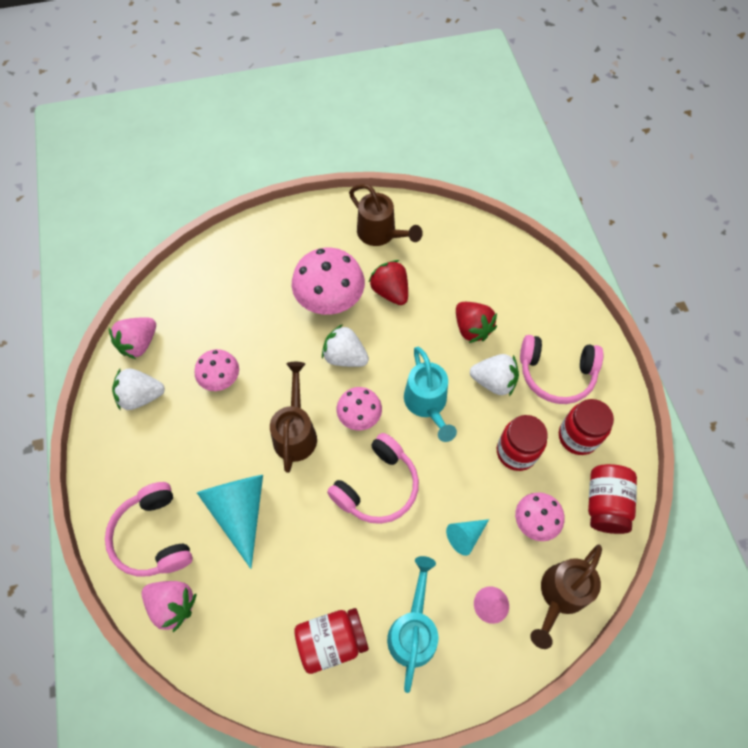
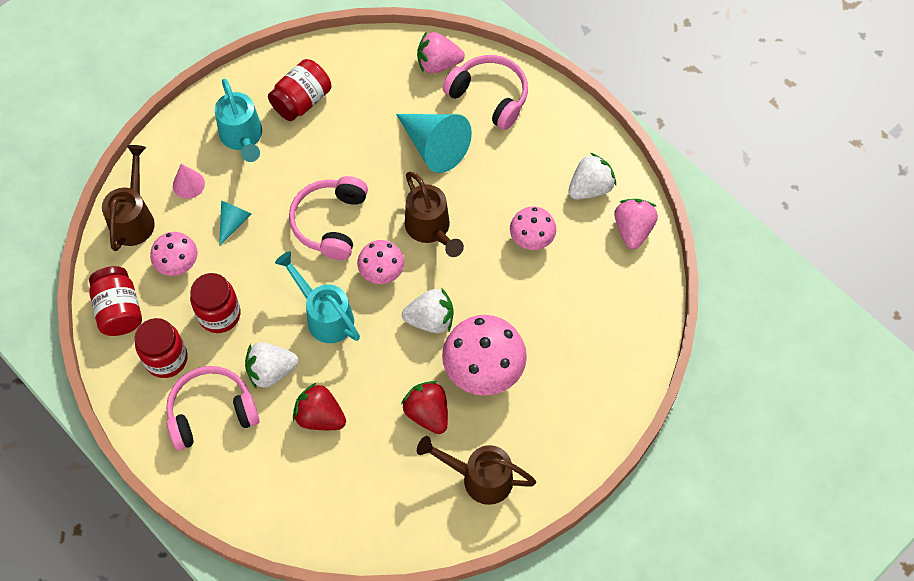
camera: 150 degrees right, 0 degrees up
(390, 291) = (427, 413): red strawberry -> red strawberry turned 150 degrees counterclockwise

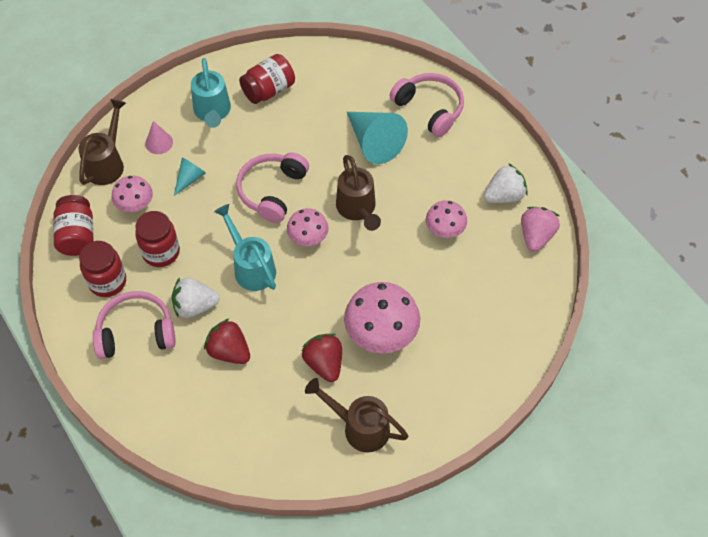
camera: 10 degrees right, 5 degrees down
(430, 320) = (342, 284): white strawberry -> none
(438, 64) = (390, 77): pink strawberry -> none

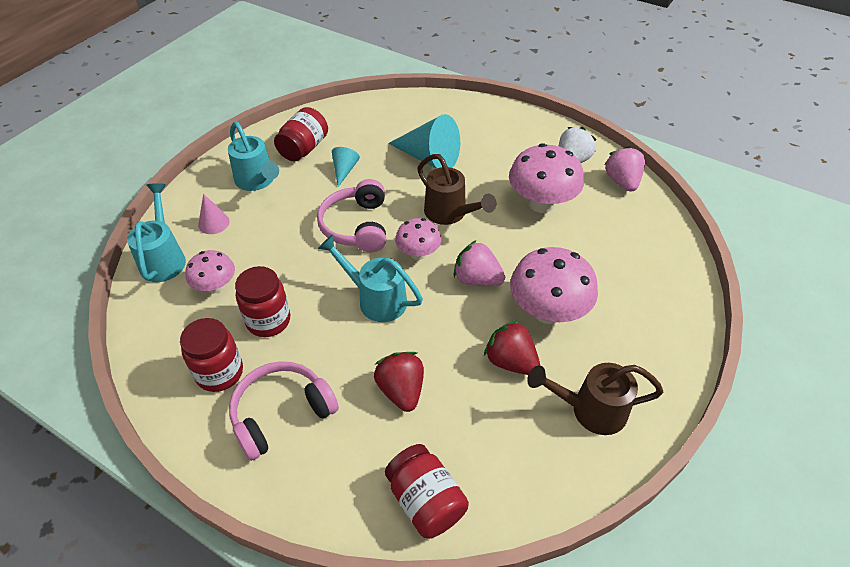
camera: 25 degrees left, 10 degrees down
(77, 235) = (160, 339): red jar -> red jar (425, 501)
(107, 163) = (164, 259): brown watering can -> turquoise watering can
(190, 179) = (264, 243): turquoise cone -> turquoise cone (344, 170)
(195, 306) = (336, 359): white strawberry -> none
(229, 351) = (401, 390): red strawberry -> red strawberry turned 60 degrees clockwise
(342, 282) = (477, 279): none -> pink strawberry
(429, 109) = (461, 120): pink headphones -> none
(444, 230) = (541, 203): pink mushroom -> pink mushroom, size x1.71

